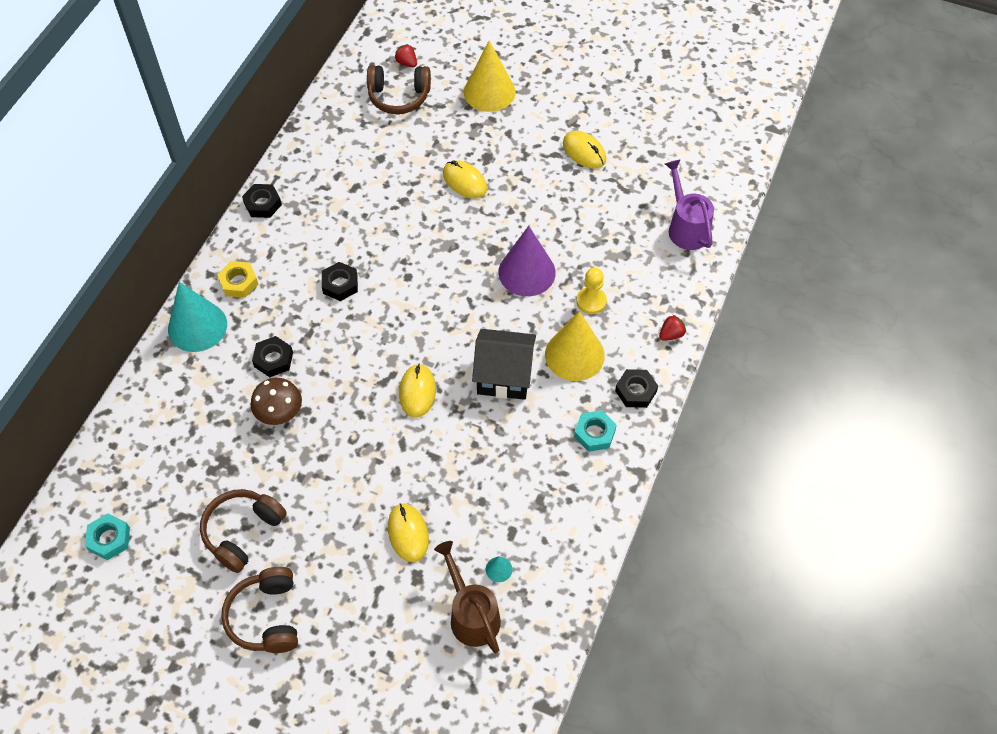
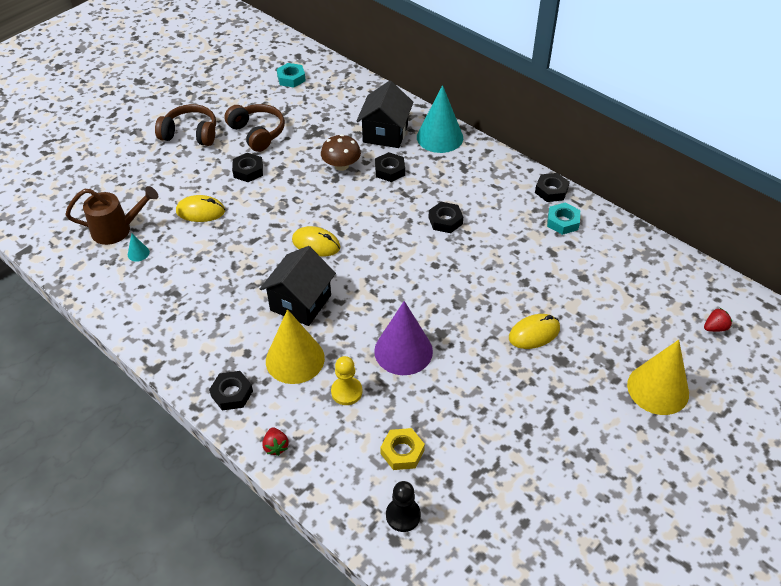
camera: 110 degrees right, 10 degrees down
(205, 385) = (385, 133): none -> black house
(238, 282) = (472, 164): yellow nut -> yellow nut (402, 452)
(319, 511) = (248, 171): none -> black nut
(399, 96) = (665, 310): brown headphones -> none
(584, 152) = (545, 451): yellow mouse -> none
(594, 433) = (209, 348): turquoise nut -> turquoise nut (562, 222)
(686, 227) = (403, 515): purple watering can -> black pawn

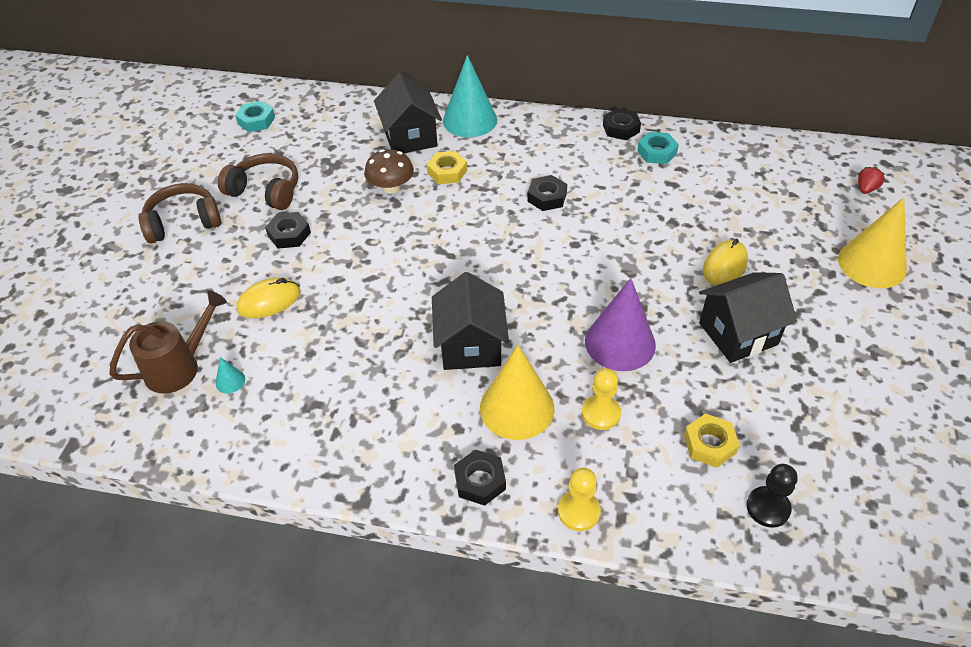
camera: 30 degrees left, 0 degrees up
(276, 446) = (578, 511): red strawberry -> yellow pawn
(316, 244) = (434, 278): yellow mouse -> none
(390, 170) = (447, 172): black nut -> yellow nut
(496, 387) = (738, 334): none -> black house

